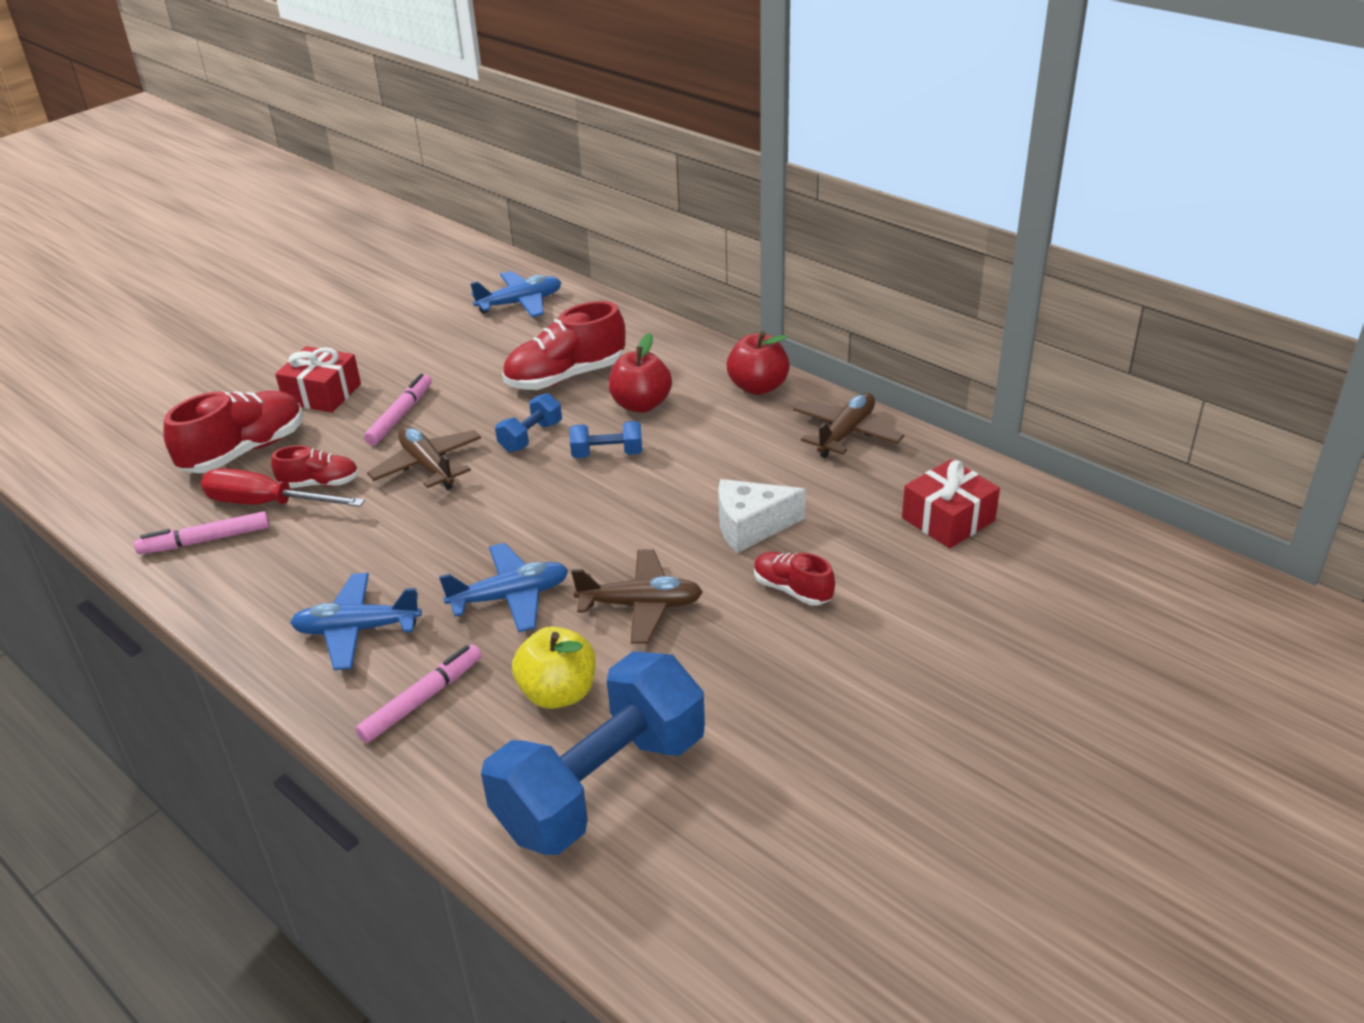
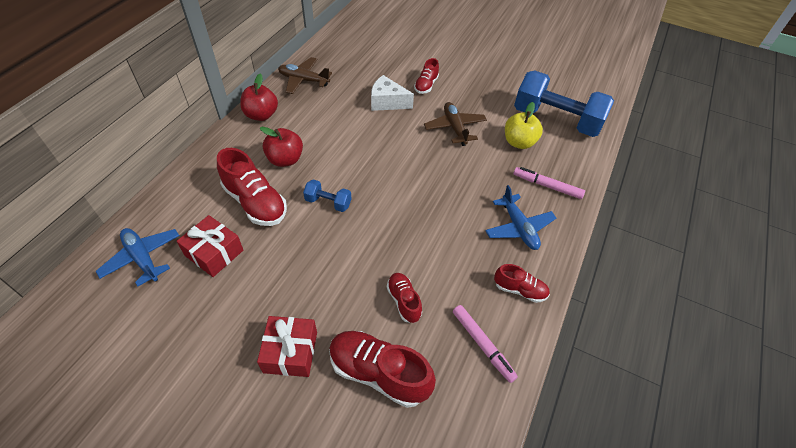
camera: 110 degrees left, 15 degrees up
(250, 598) = (520, 290): none -> red shoe
(267, 504) = (434, 324): red screwdriver -> none
(400, 415) = (314, 283): pink marker -> none
(428, 466) = (370, 246): brown plane -> none
(510, 597) = (468, 174): blue plane -> none
(607, 454) = (339, 164): blue dumbbell -> none
(751, 527) = (387, 102): white cheese -> white cheese turned 135 degrees clockwise
(948, 519) = (364, 48): red gift -> red gift (214, 253)

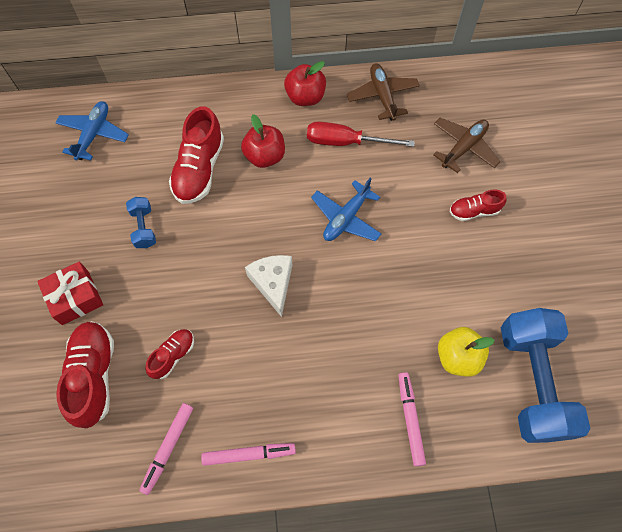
camera: 60 degrees right, 15 degrees up
(214, 253) = (129, 178): red gift -> none
(319, 114) = (346, 142): none -> red screwdriver
(328, 202) = (239, 225): blue dumbbell -> blue dumbbell (144, 227)
(387, 102) = (414, 190): white cheese -> white cheese (273, 283)
(455, 128) = (428, 278): brown plane -> brown plane (464, 147)
(518, 228) = (327, 416): blue plane -> blue plane (346, 218)
(520, 290) = (249, 454): red shoe -> pink marker

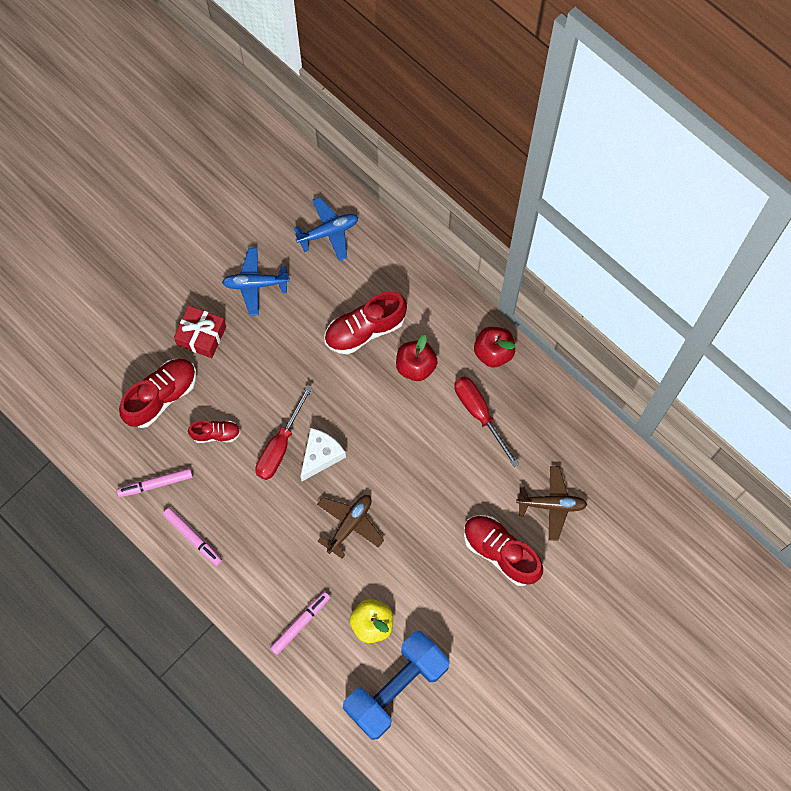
camera: 50 degrees right, 5 degrees up
(144, 227) = (287, 333): blue dumbbell -> none
(234, 310) = (280, 446): none -> red screwdriver
(346, 218) = (415, 465): blue plane -> blue plane (255, 284)
(382, 96) = (546, 408): brown plane -> brown plane (350, 525)
(474, 211) = (500, 552): red shoe -> red shoe, size x1.78

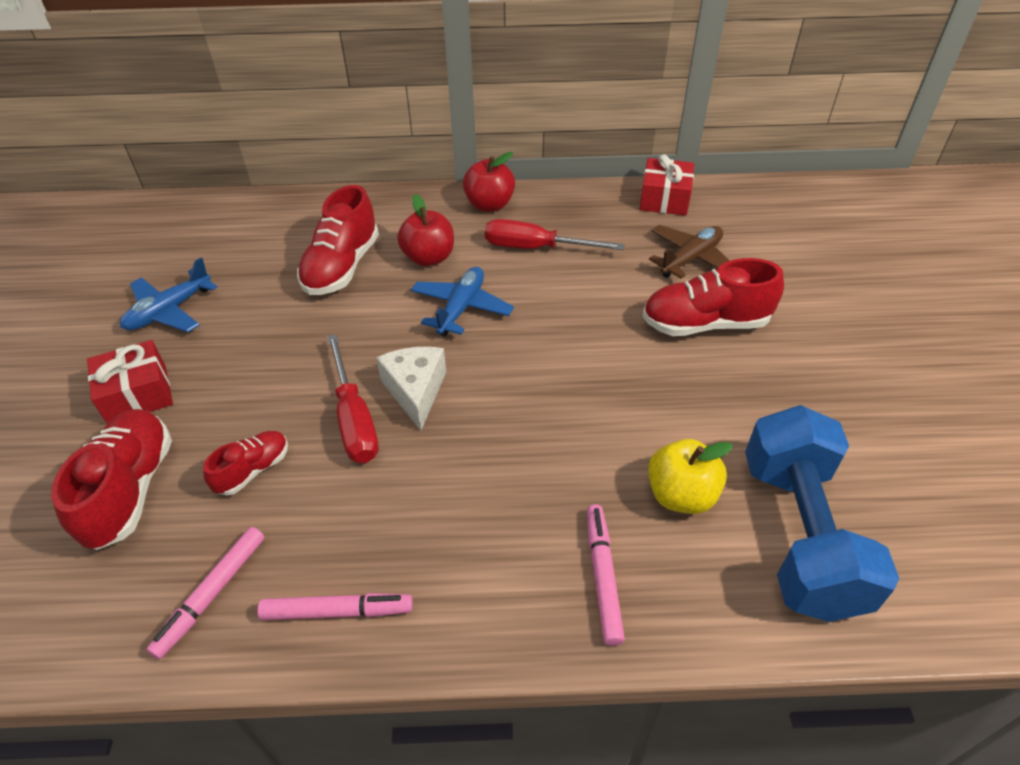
camera: 45 degrees left, 25 degrees down
(328, 232) = (219, 230): blue plane -> blue plane (461, 308)
(350, 525) = (528, 424): brown plane -> none
(599, 446) = (664, 199): none -> red gift

